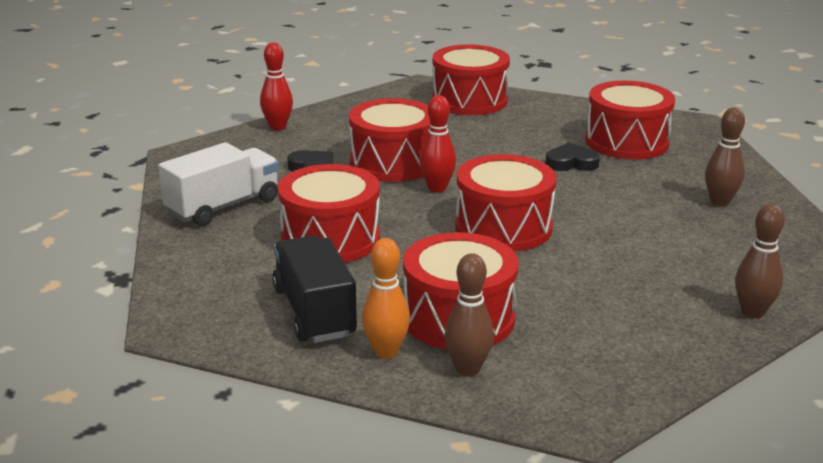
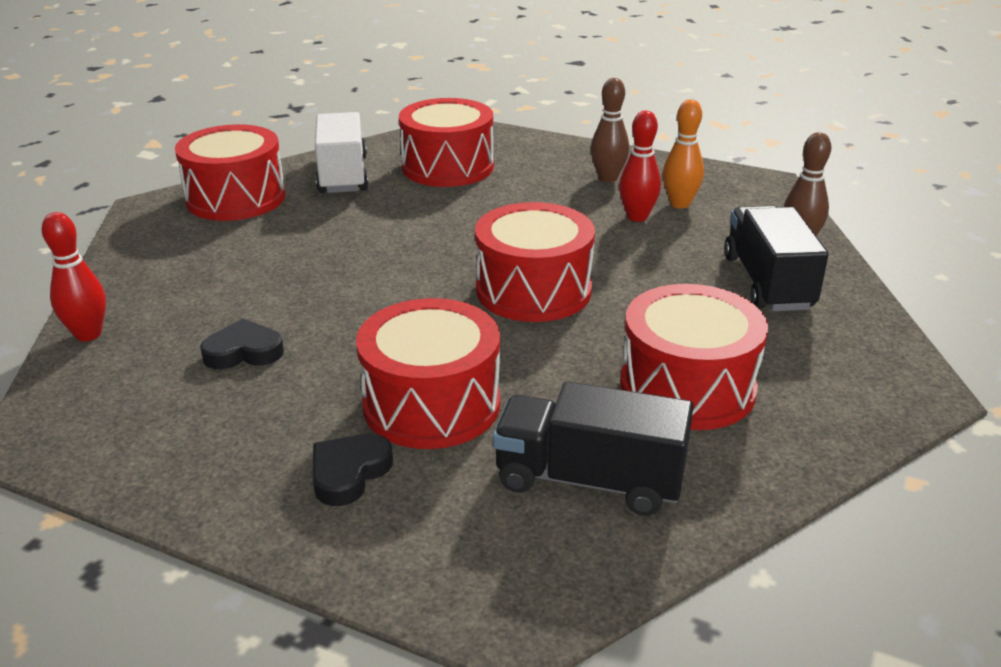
camera: 55 degrees left, 5 degrees up
(223, 206) = (242, 457): white truck -> white truck (343, 175)
(386, 351) = (716, 460): orange bowling pin -> orange bowling pin (680, 204)
(393, 163) = (307, 295): red drum -> none
(437, 188) = (403, 293): red bowling pin -> red bowling pin (637, 217)
(467, 369) = (788, 420): brown bowling pin -> none
(571, 163) = (450, 206): black heart -> black heart (349, 473)
(657, 313) = (767, 282): none -> black truck

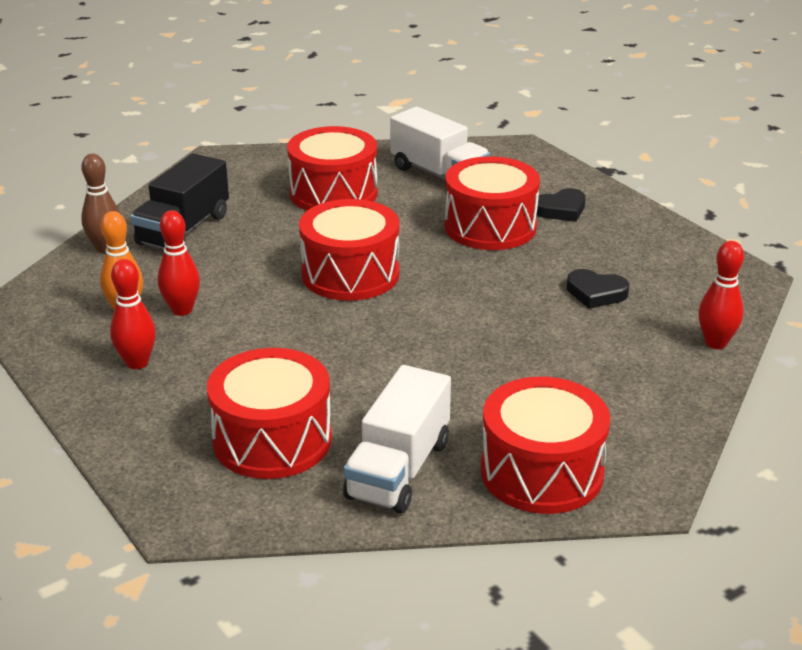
camera: 150 degrees left, 0 degrees up
(589, 480) = (438, 174): black truck -> white truck
(608, 178) = (137, 363): brown bowling pin -> red bowling pin

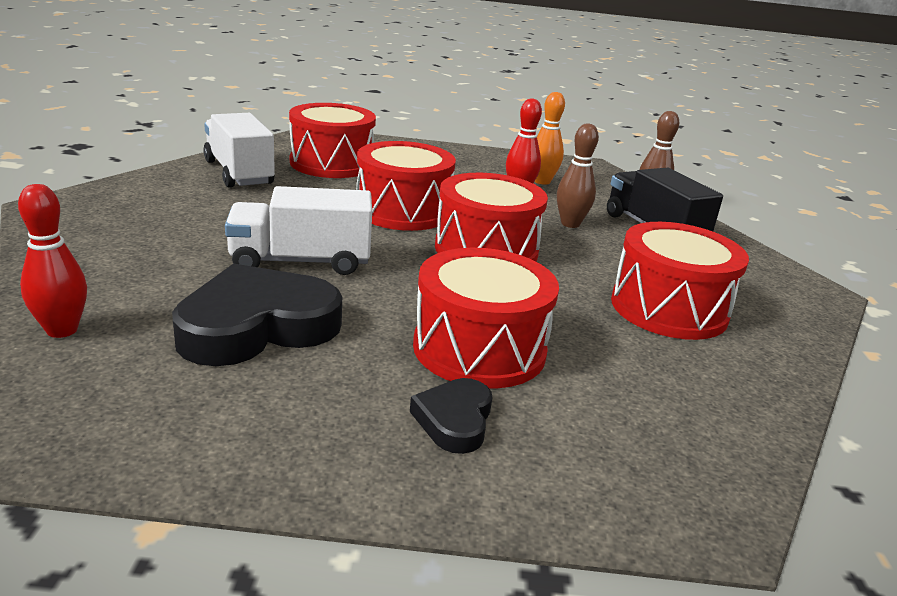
camera: 125 degrees right, 5 degrees down
(137, 363) = (472, 166): red bowling pin -> none
(231, 263) = (570, 224): none -> brown bowling pin
(438, 174) = (663, 390): white truck -> white truck (300, 261)
(541, 472) = (143, 196): red drum -> red drum (403, 211)
(596, 293) = (257, 326): black heart -> black heart, size x1.96

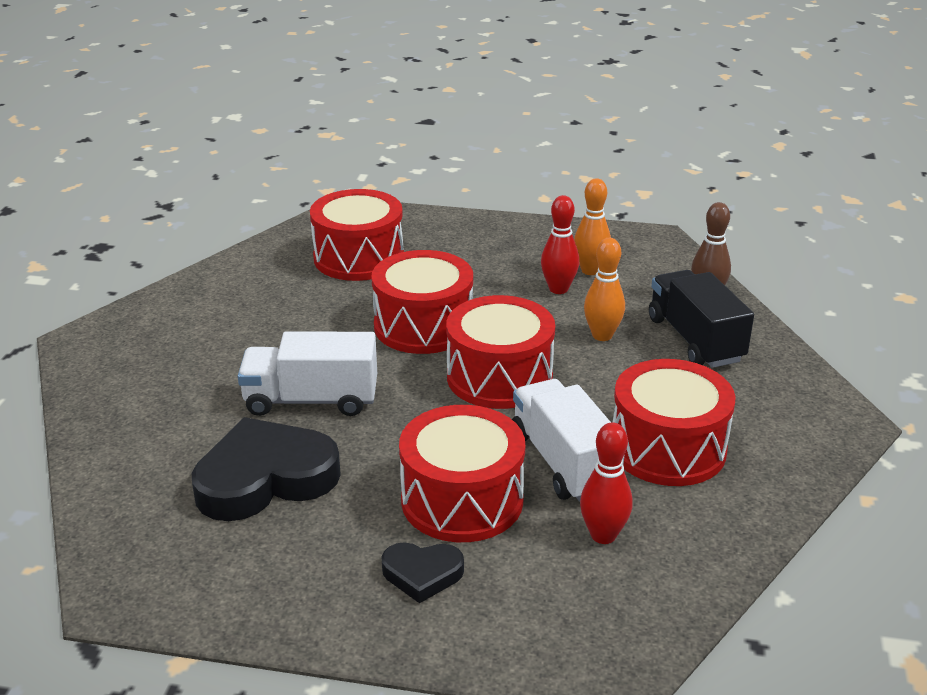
camera: 10 degrees right, 5 degrees up
(62, 330) = (103, 486): red bowling pin -> red bowling pin (603, 535)
(239, 173) = (260, 280): white truck -> white truck (563, 462)
(454, 420) = (422, 574): black heart -> black heart turned 105 degrees counterclockwise
(570, 224) = (602, 335): brown bowling pin -> orange bowling pin

